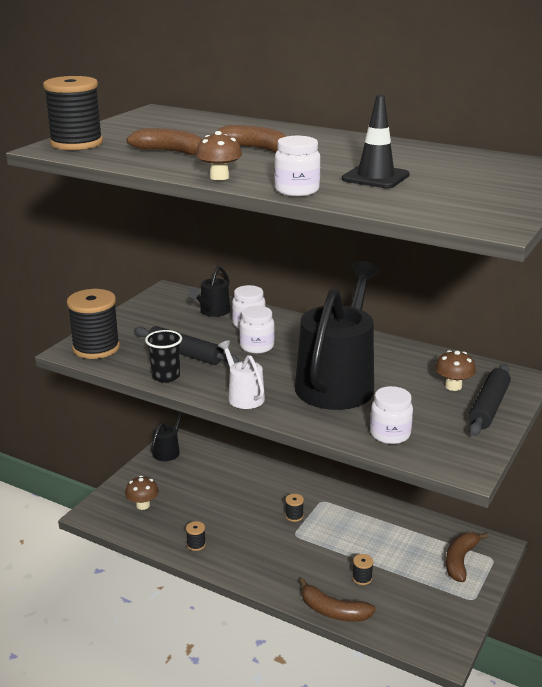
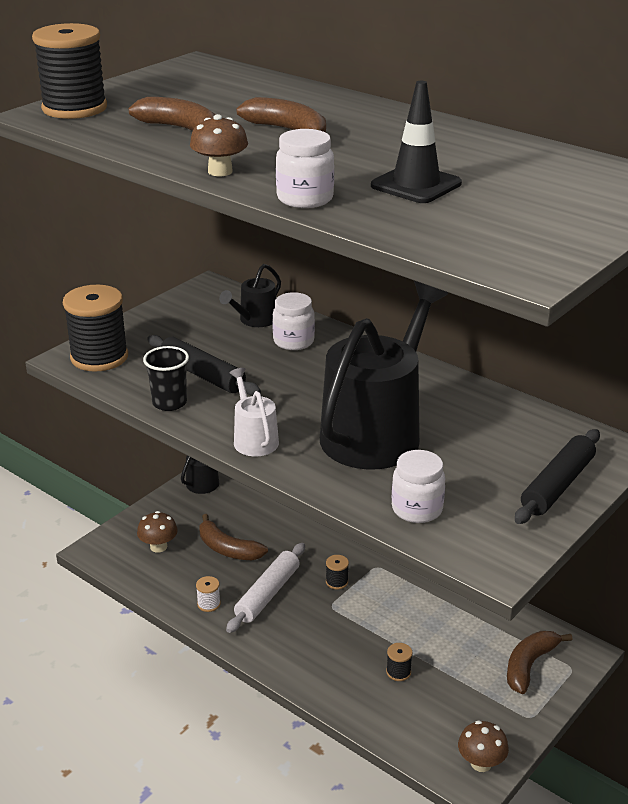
camera: 10 degrees right, 5 degrees up
(196, 544) = (209, 604): black spool -> white spool
(241, 531) = (267, 594): none -> white rolling pin
(257, 346) = (293, 373): white jar -> none
(333, 611) = (351, 709): brown banana -> brown banana (228, 549)
(453, 386) = (522, 452): brown mushroom -> brown mushroom (481, 763)

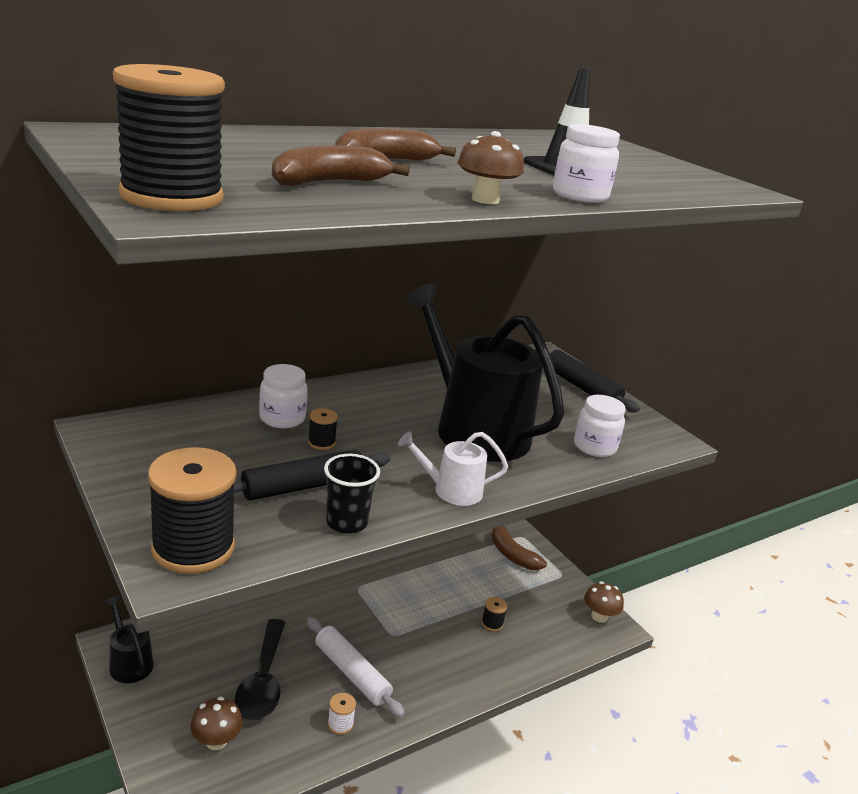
camera: 75 degrees left, 5 degrees down
(228, 549) = (262, 681): brown banana -> black spoon
(255, 320) = (214, 425): black watering can -> none
(337, 582) = (362, 619): black spool -> black spool (321, 442)

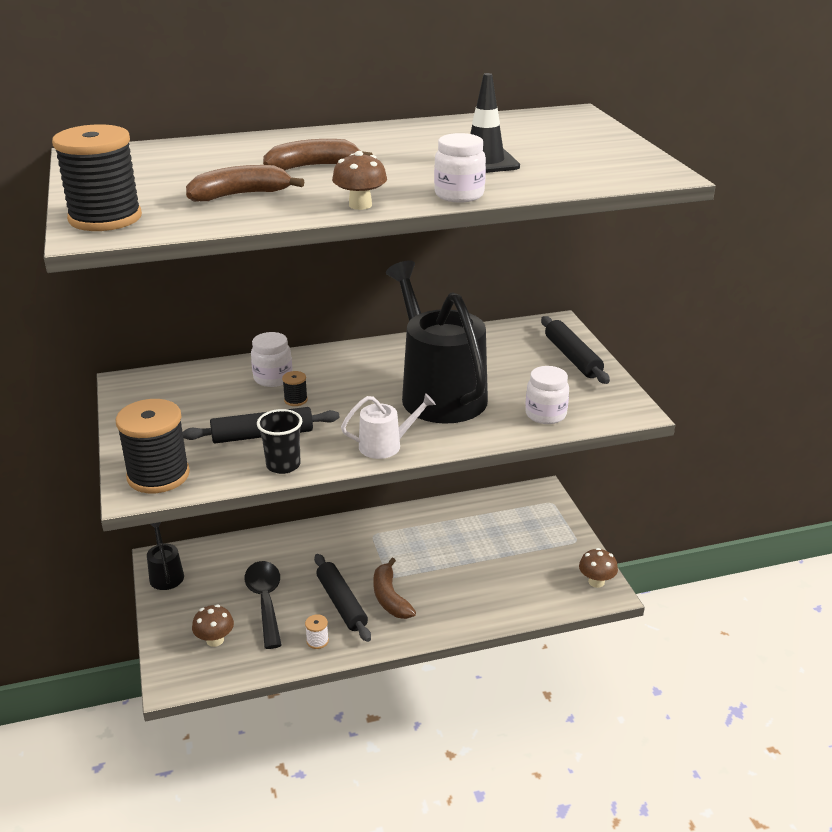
camera: 20 degrees right, 5 degrees up
(262, 681) = (265, 601): black spoon -> black spoon turned 150 degrees clockwise
(351, 673) = (341, 603): white rolling pin -> black rolling pin
(451, 490) = (385, 445): white watering can -> white watering can turned 150 degrees clockwise
(492, 623) = (486, 577): black spool -> none
(512, 554) = (533, 518): brown banana -> brown banana (390, 598)

